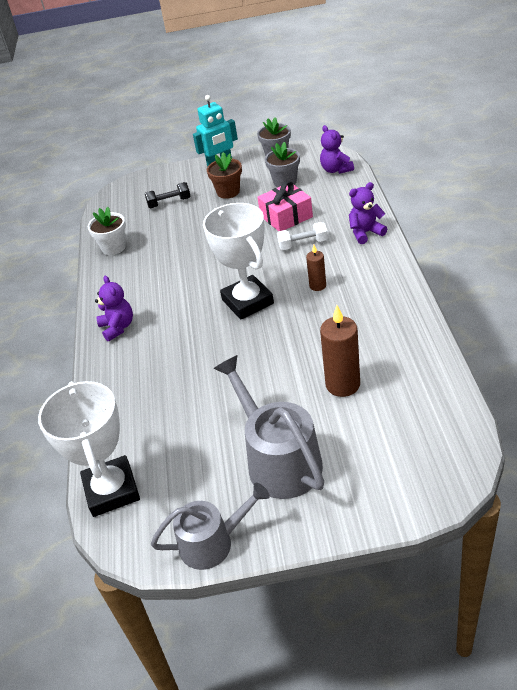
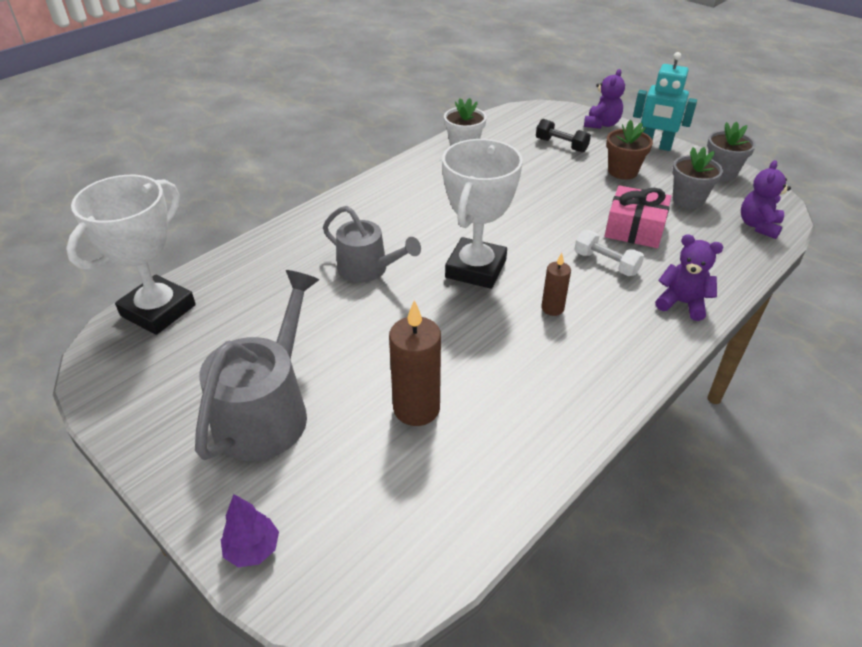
camera: 45 degrees right, 0 degrees up
(118, 327) = (363, 205): purple teddy bear -> purple teddy bear (601, 124)
(212, 543) = (127, 416): grey watering can -> grey watering can (368, 269)
(388, 507) = (253, 549): none -> purple tree

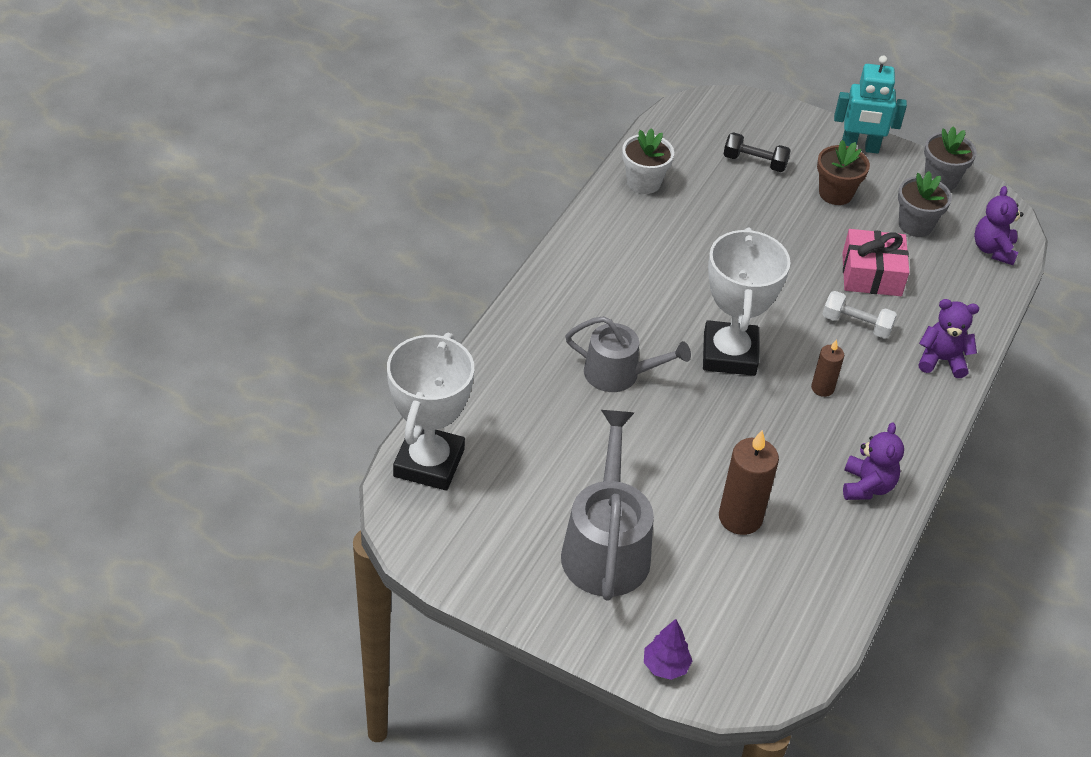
camera: 20 degrees left, 5 degrees up
(601, 124) = (789, 120): purple teddy bear -> purple teddy bear (867, 486)

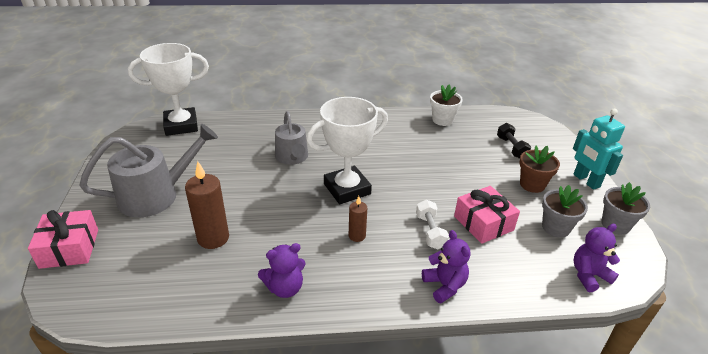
camera: 60 degrees right, 10 degrees down
(665, 666) = (69, 248): purple tree -> pink gift

